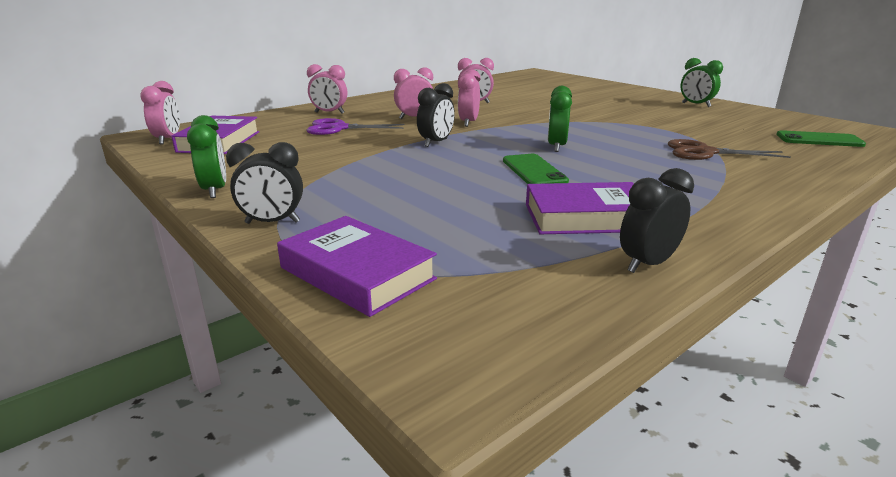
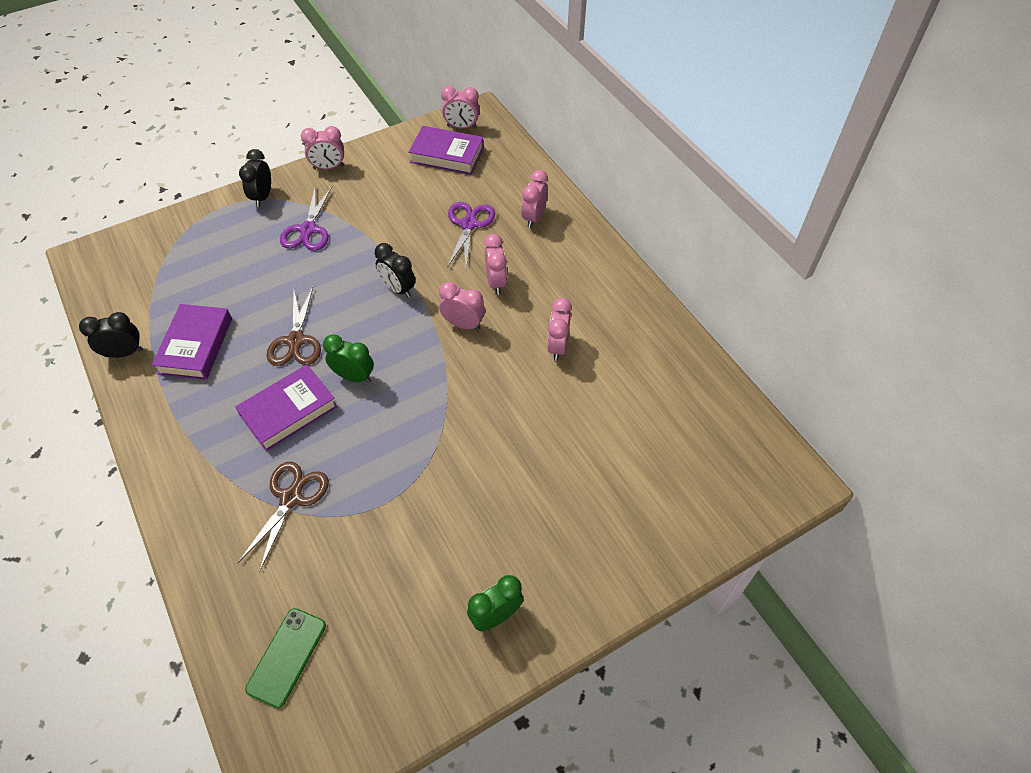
camera: 100 degrees right, 30 degrees up
(215, 190) = (328, 167): green clock -> pink clock
(349, 186) = (308, 230): none -> purple scissors
(357, 273) = (182, 231): purple book -> purple book (288, 411)
(534, 171) = (296, 341): green phone -> brown scissors
(647, 264) = (124, 353): black clock -> black clock turned 75 degrees counterclockwise

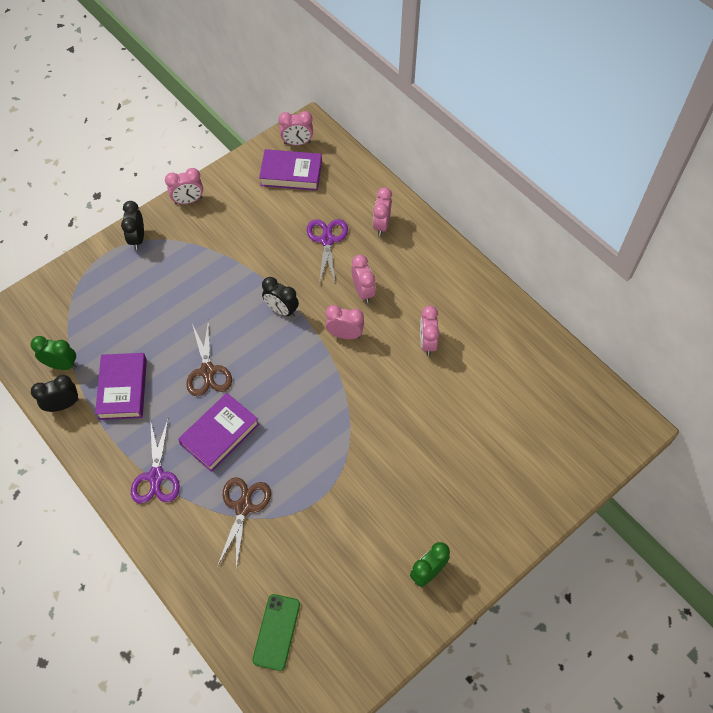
camera: 10 degrees left, 5 degrees up
(308, 230) = (188, 265): purple scissors -> purple scissors (156, 476)
(354, 376) = (265, 395): green clock -> green clock (62, 365)

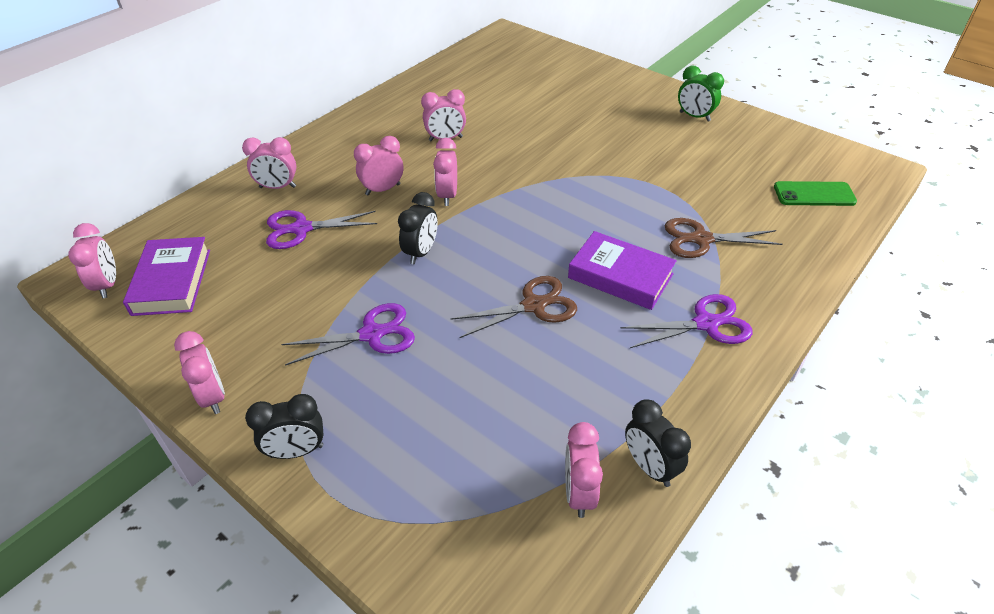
camera: 100 degrees left, 15 degrees down
(62, 365) = (579, 493): green clock -> pink clock
(123, 389) = (593, 394): purple book -> none
(211, 277) = (372, 334): none -> purple scissors

